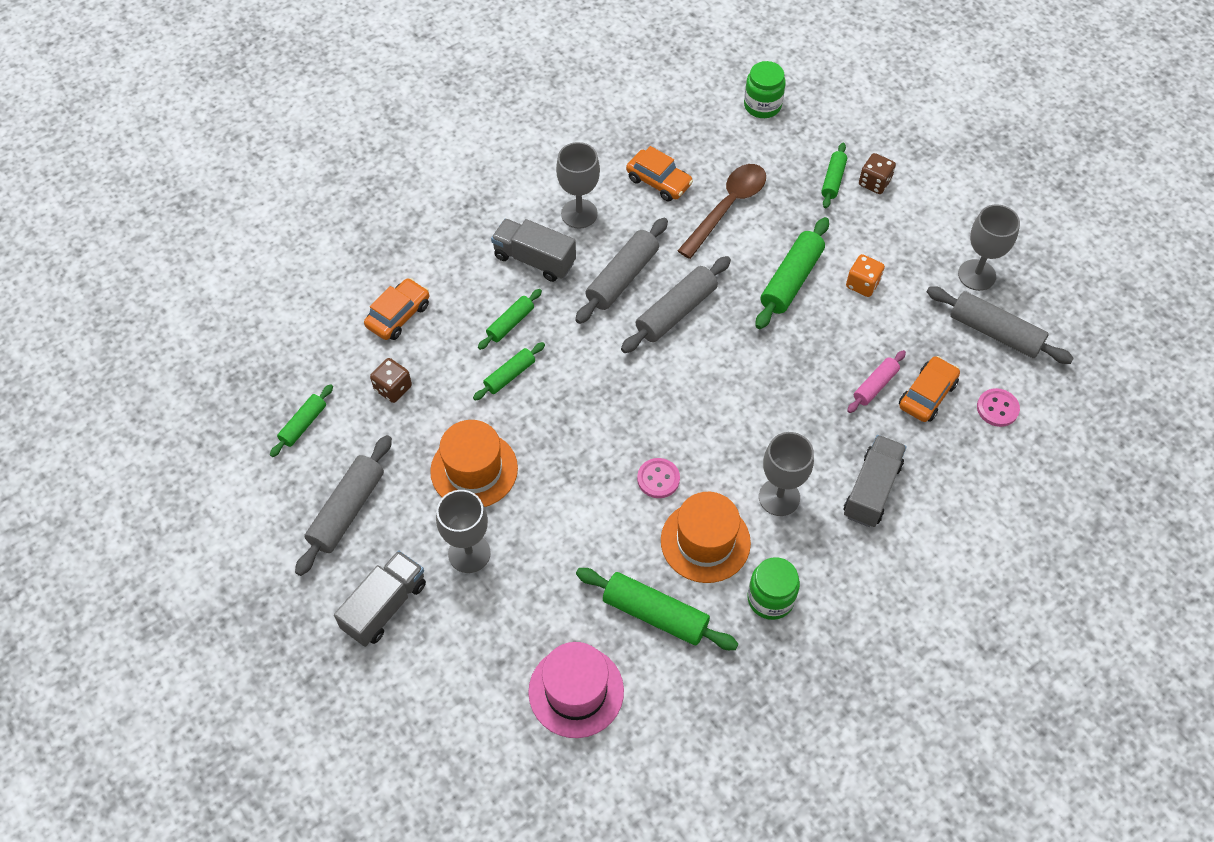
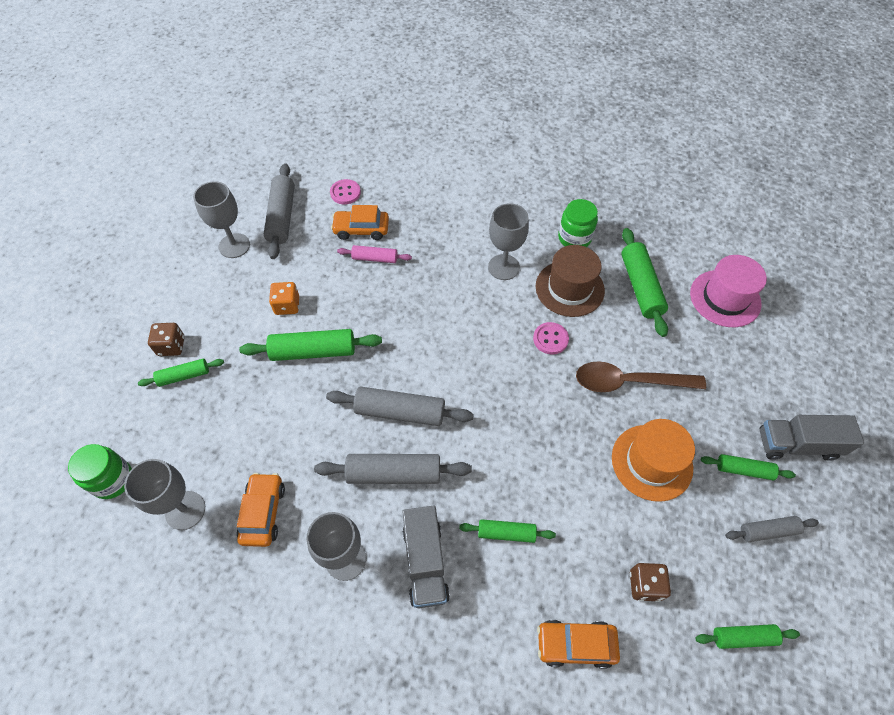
camera: 125 degrees left, 0 degrees up
(347, 510) = (768, 531): grey rolling pin -> grey rolling pin, size x0.59
(469, 553) = (710, 418): grey goblet -> grey goblet (185, 510)
(510, 375) = (554, 496): green rolling pin -> green rolling pin (744, 470)
(705, 541) = (569, 288): orange hat -> brown hat
(727, 207) = (262, 437): brown spoon -> brown spoon (629, 382)
(871, 490) = (457, 225): grey truck -> none

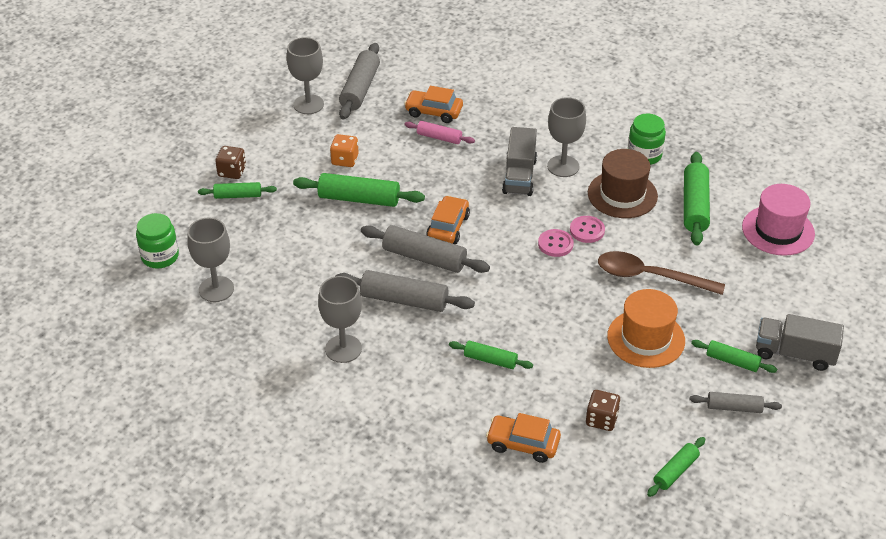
camera: 15 degrees right, 15 degrees down
(263, 512) = (282, 304): orange car -> orange car (448, 227)
(345, 193) = (427, 79): pink button -> pink button (555, 244)
(425, 562) = (411, 365): grey truck -> grey truck (519, 176)
(743, 637) = (675, 471): green rolling pin -> green rolling pin turned 60 degrees counterclockwise

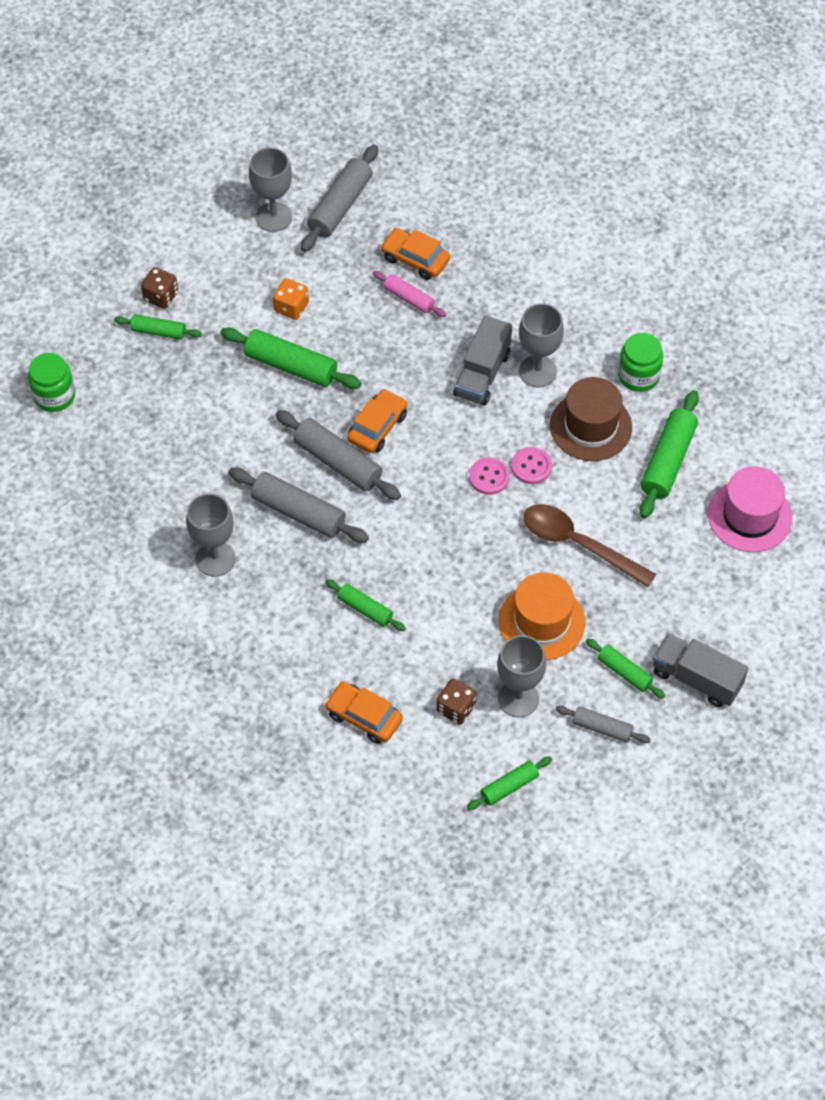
camera: 15 degrees right, 15 degrees up
(216, 289) = (103, 452): grey goblet -> grey goblet (518, 698)

